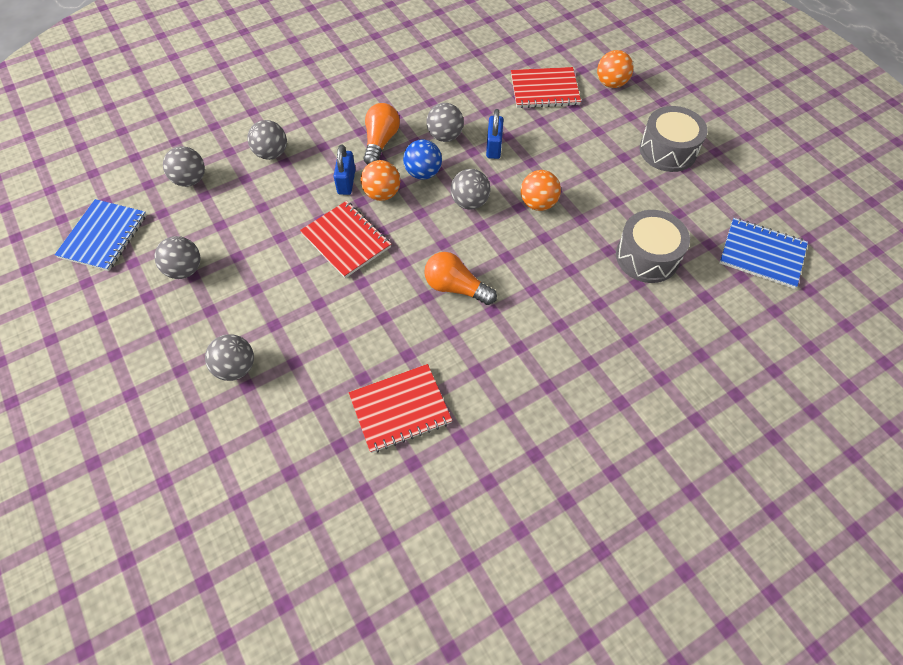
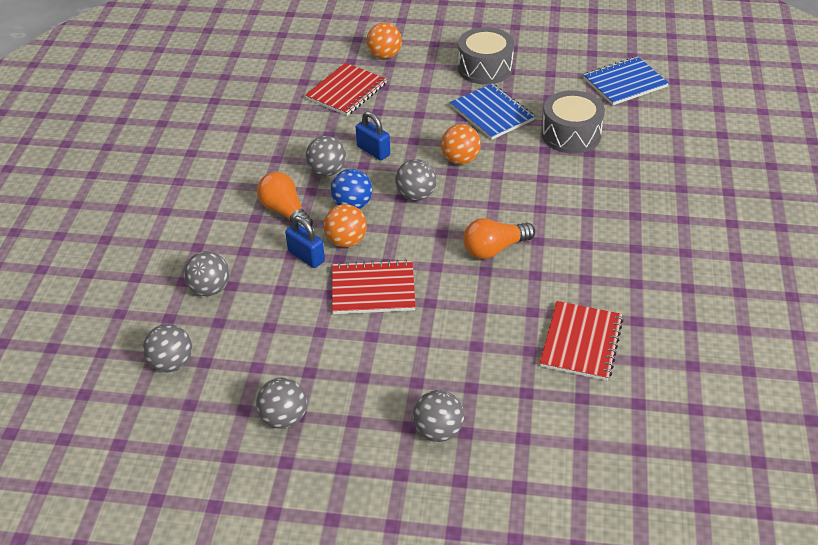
camera: 50 degrees left, 15 degrees down
(103, 236) = (167, 465): blue notebook -> blue notebook (491, 113)

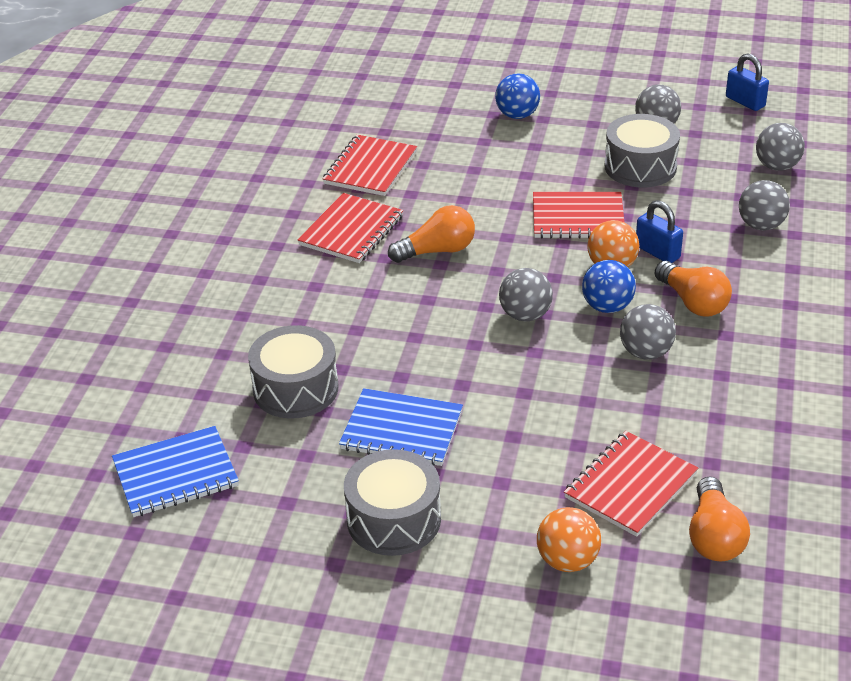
camera: 175 degrees left, 5 degrees down
(302, 70) = (714, 536): none -> orange light bulb
(309, 356) = (640, 167): none -> grey drum
(373, 151) = (582, 379): blue padlock -> blue padlock (745, 102)
(438, 431) = (517, 115): grey ball -> blue ball
(460, 159) = (460, 360): orange ball -> none
(491, 113) = (402, 430): blue notebook -> blue notebook turned 45 degrees counterclockwise
(575, 266) = (351, 231): none -> red notebook

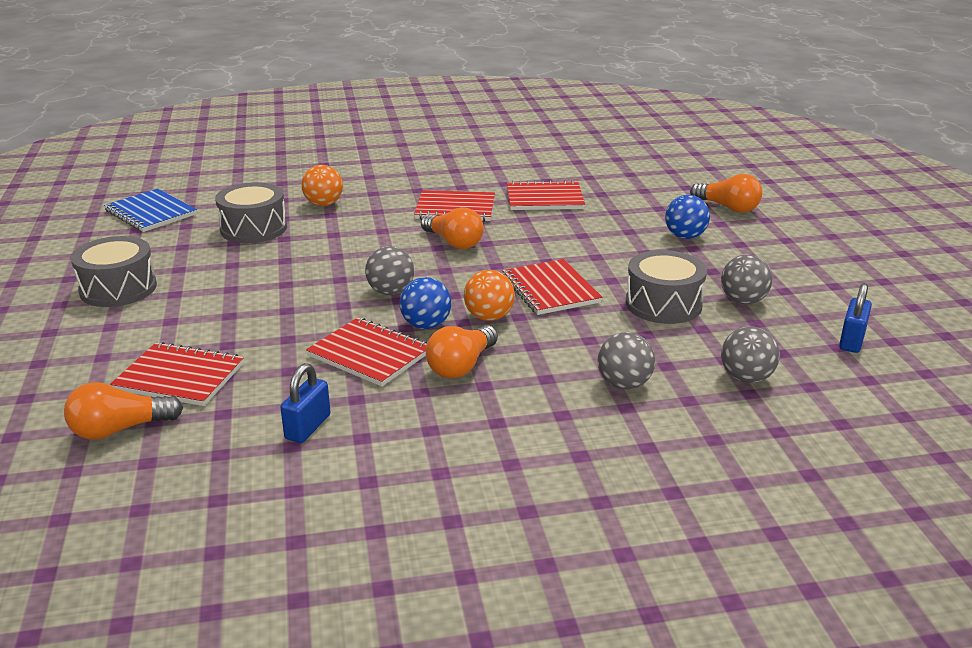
camera: 65 degrees right, 10 degrees down
(402, 430) = (220, 272): blue notebook -> none
(472, 73) = (728, 208): none -> orange light bulb
(567, 560) = (80, 364): orange ball -> orange ball (324, 204)
(645, 352) = (369, 354): grey ball -> red notebook
(657, 252) = (529, 335): blue padlock -> blue padlock (308, 427)

